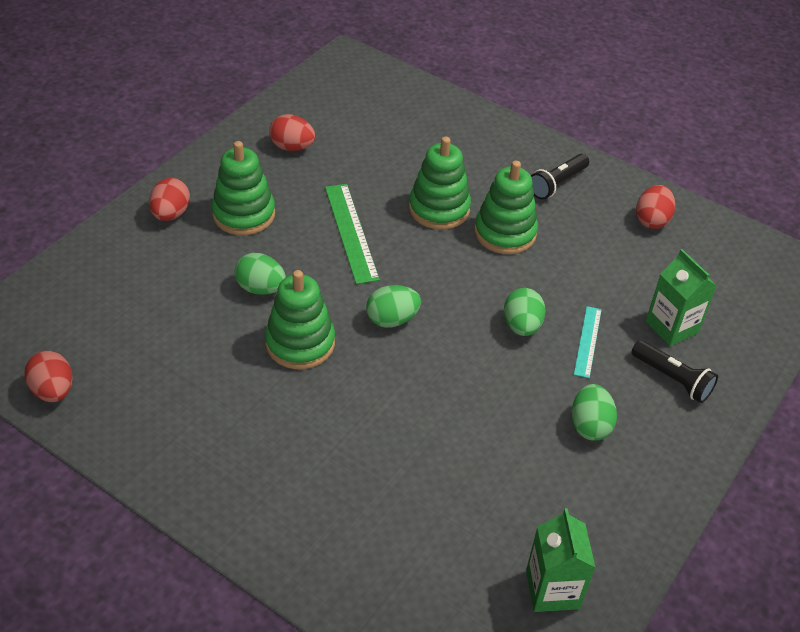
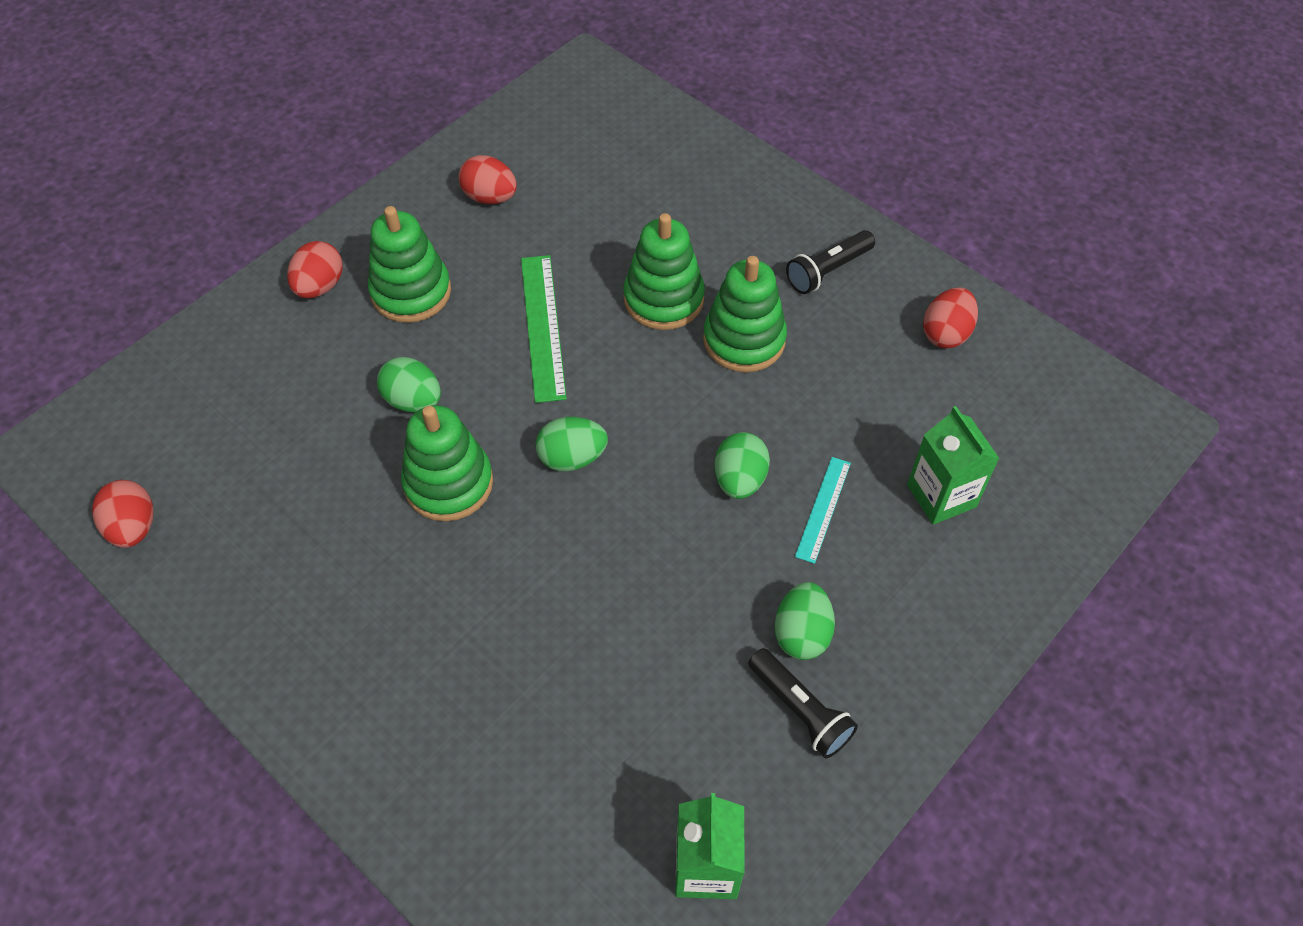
camera: 10 degrees right, 10 degrees up
(672, 379) = (926, 574): black flashlight -> black flashlight (800, 710)

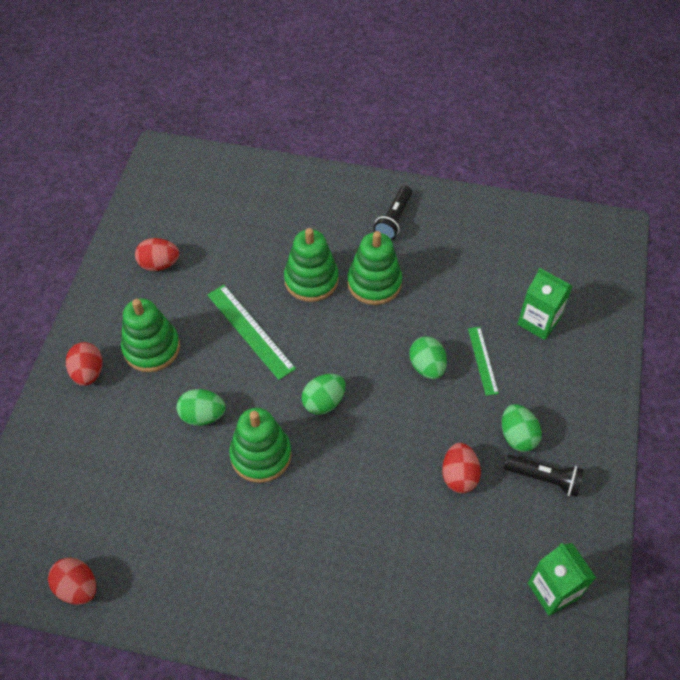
camera: 30 degrees left, 0 degrees up
(823, 509) = (483, 360): turquoise ruler -> green ruler
(945, 333) = (481, 227): red egg -> red egg (459, 476)

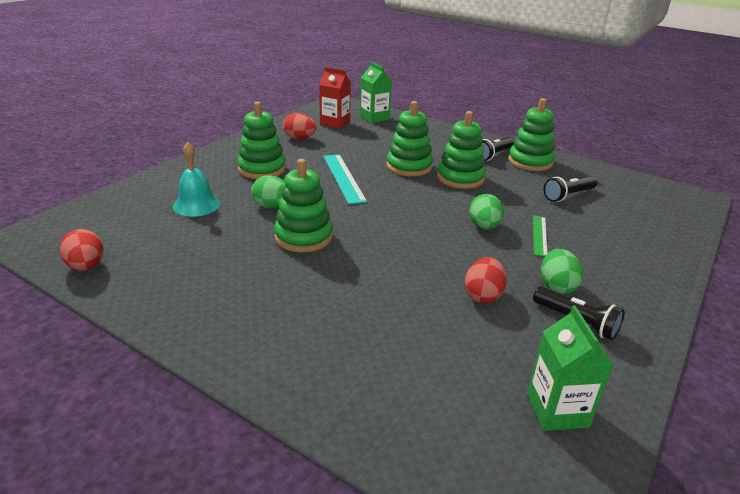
camera: 20 degrees right, 25 degrees down
(88, 372) = (206, 169): red egg -> none
(120, 445) = (196, 205): none -> turquoise bell
(183, 211) = (335, 123): none -> red carton
(250, 331) = (343, 178): green ruler -> turquoise ruler
(324, 402) = (379, 223): green egg -> none
(437, 219) = (530, 162): none -> green stacking toy
(492, 275) = (568, 195): none -> black flashlight
(538, 321) = (604, 227): green carton -> green carton (374, 118)

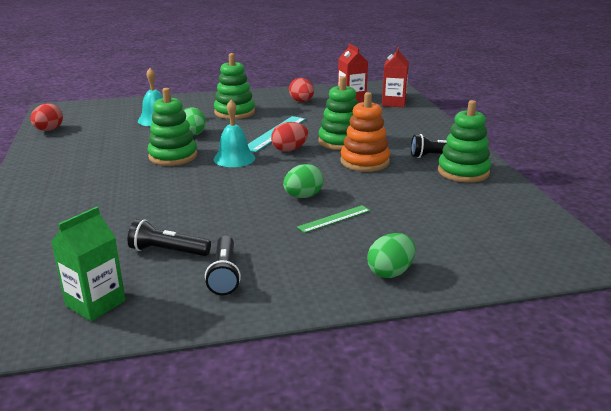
camera: 45 degrees right, 5 degrees down
(362, 216) = (234, 158): none -> turquoise bell
(374, 118) = (393, 103): green carton -> red carton
(460, 178) = (364, 162): green stacking toy -> orange stacking toy
(483, 296) = (200, 231): red egg -> red egg (289, 149)
(557, 286) = (264, 251): green egg -> green egg (390, 272)
(568, 195) = (435, 206): black flashlight -> black flashlight (168, 251)

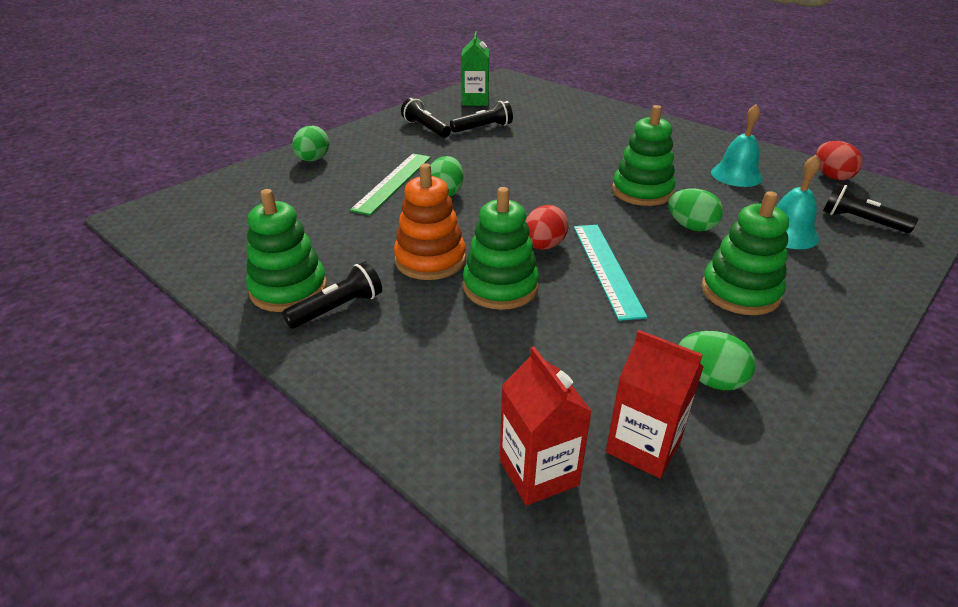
camera: 145 degrees right, 10 degrees up
(109, 113) = (860, 221): none -> black flashlight
(234, 158) = (580, 211): turquoise bell -> turquoise bell (736, 175)
(301, 101) = (710, 379): red egg -> green egg
(334, 219) = (393, 182): green ruler -> green ruler, size x1.64

